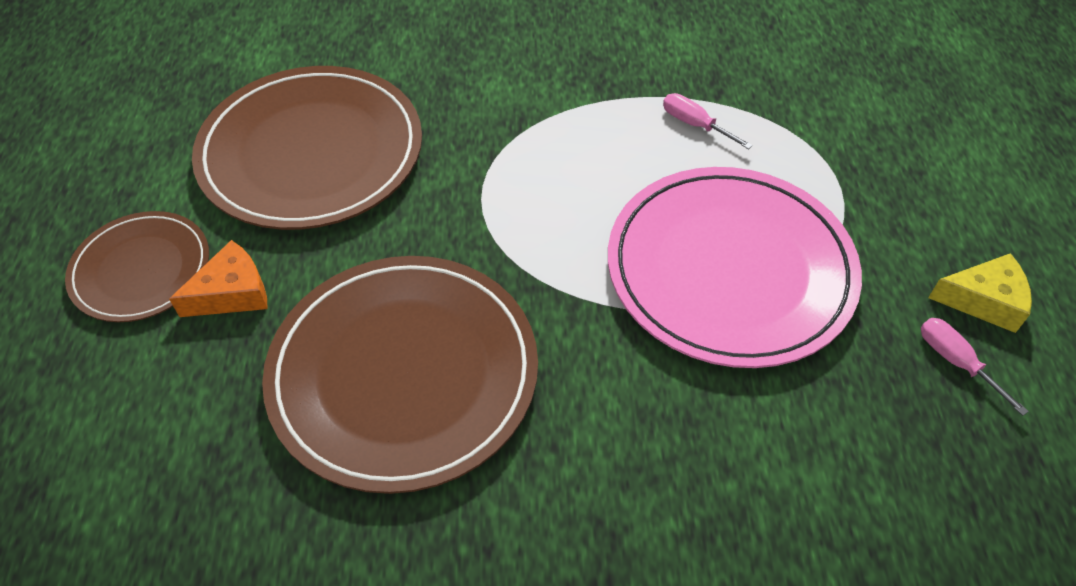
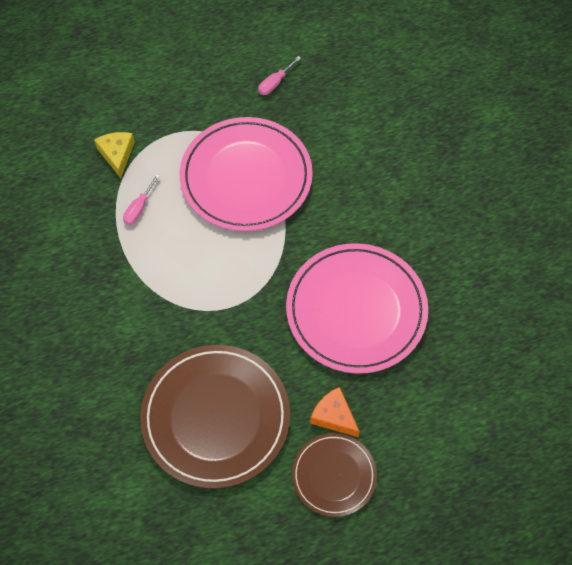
camera: 105 degrees left, 10 degrees up
(403, 374) = (356, 310): brown plate -> pink plate
(983, 300) = (235, 72): yellow cheese -> yellow cheese (117, 154)

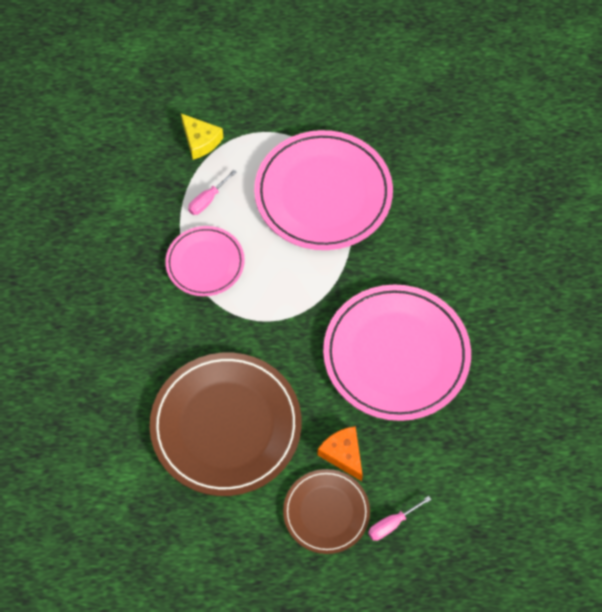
camera: 15 degrees right, 0 degrees up
(117, 154) = (200, 141): yellow cheese -> yellow cheese turned 135 degrees clockwise
(153, 267) = (205, 263): none -> pink plate
(275, 83) = (380, 103): pink screwdriver -> pink screwdriver (392, 524)

